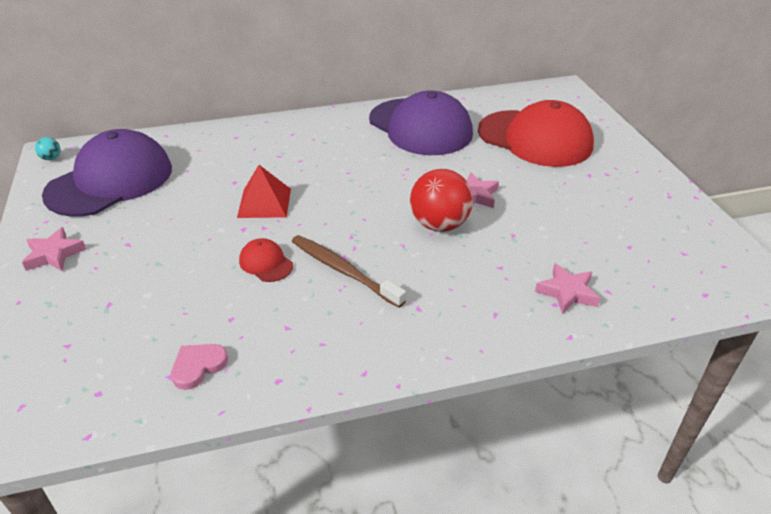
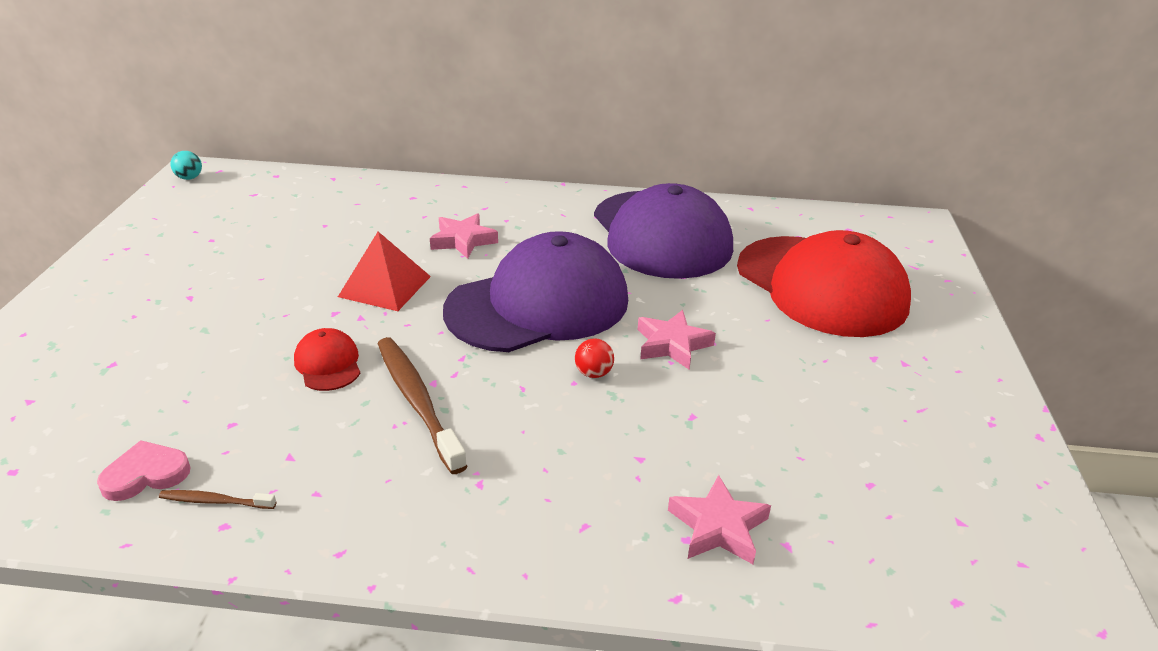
camera: 20 degrees right, 5 degrees down
(54, 254) = (103, 288): pink star -> pink star (463, 240)
(110, 181) = (230, 218): purple cap -> purple cap (538, 304)
(260, 368) = (215, 501): none -> brown toothbrush
(439, 225) = (593, 373): red ball -> red ball, size x0.42

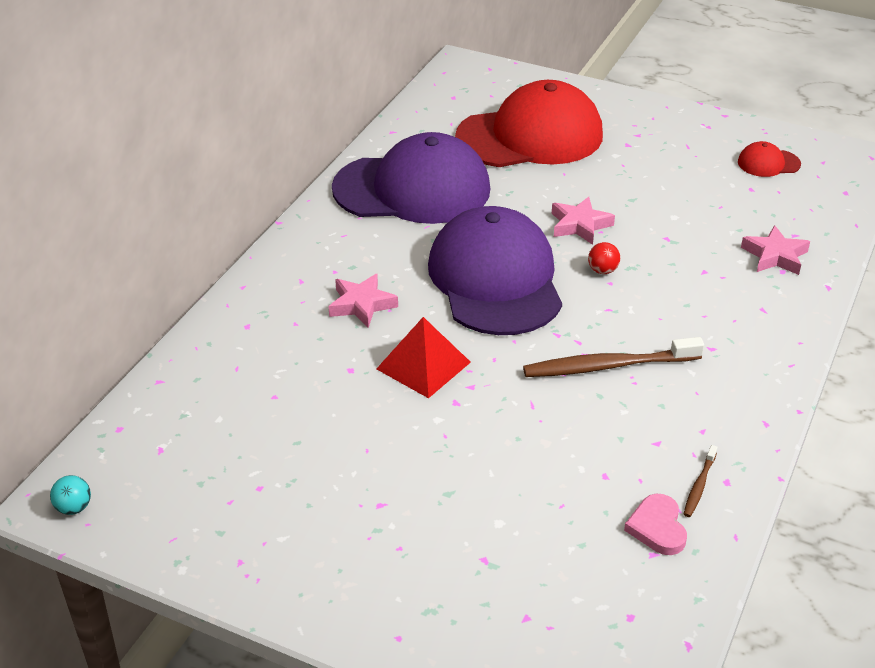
camera: 70 degrees left, 5 degrees up
(328, 364) = (538, 412): red cap -> red cap (768, 163)

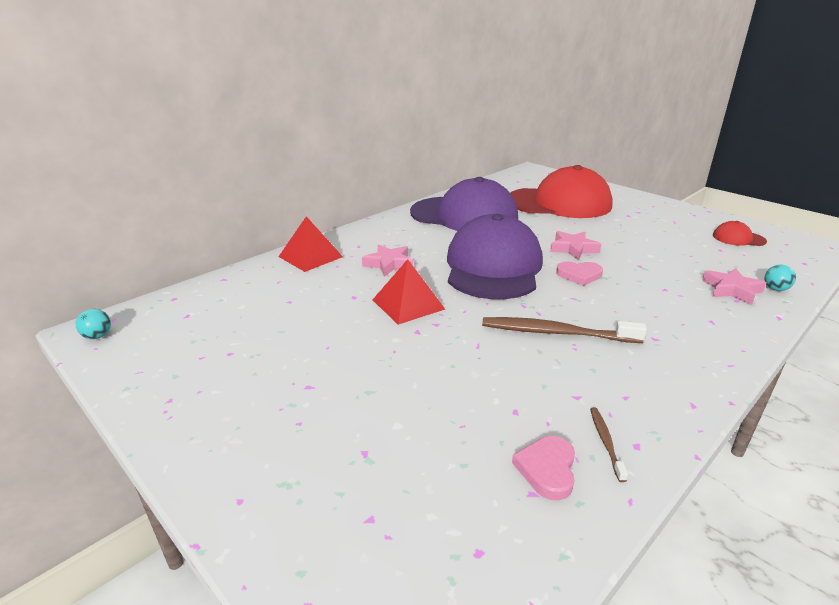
camera: 20 degrees right, 10 degrees down
(248, 315) = (310, 256): none -> red pyramid
(602, 270) = (579, 275): red ball -> pink heart
(699, 486) = (606, 442): brown toothbrush -> brown toothbrush turned 135 degrees clockwise
(820, 244) = (775, 289): none -> turquoise ball

